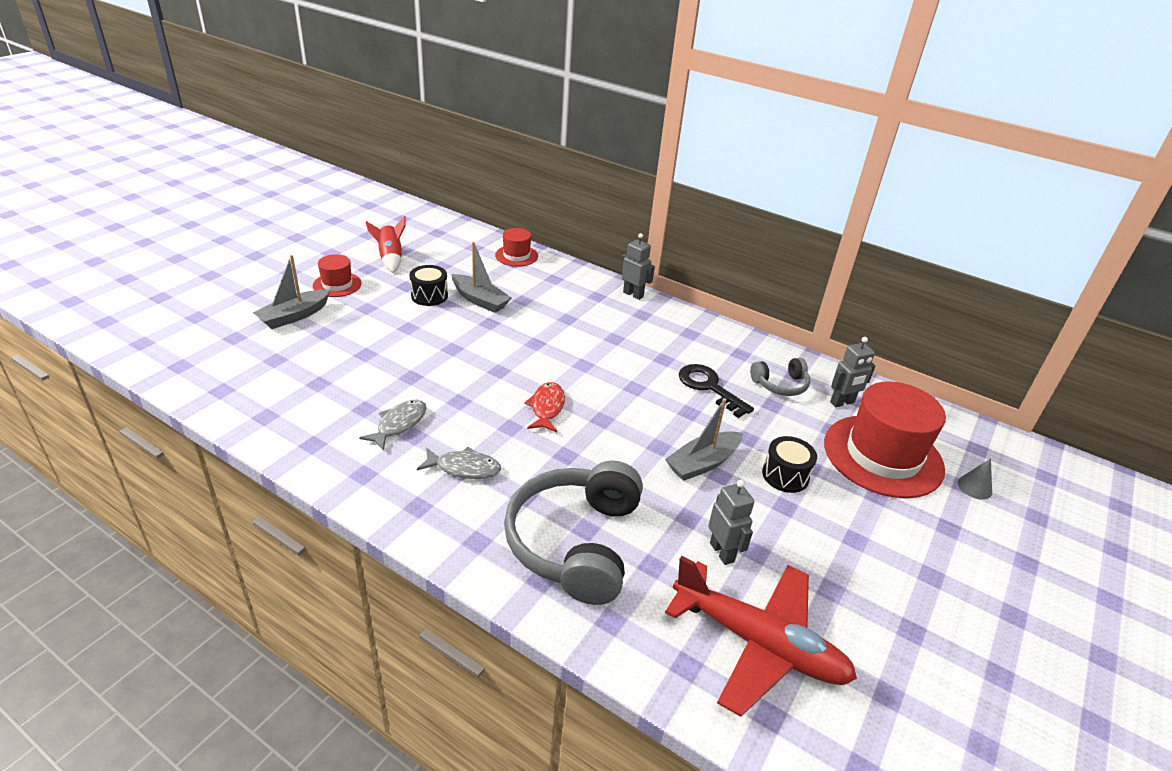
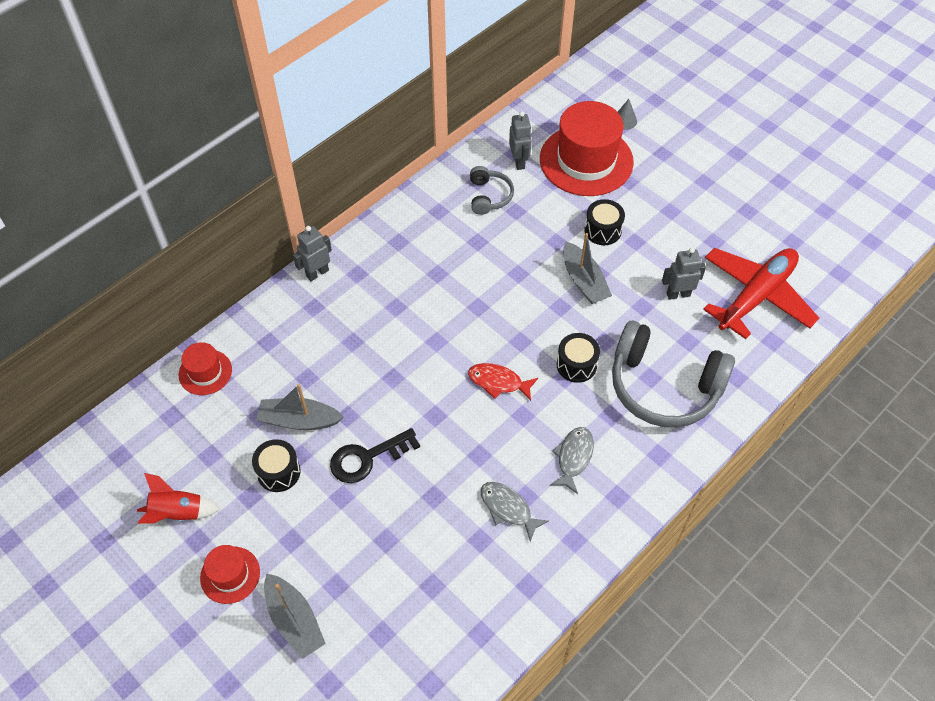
camera: 75 degrees left, 20 degrees up
(480, 300) = (299, 420): grey boat -> grey boat turned 135 degrees counterclockwise
(584, 463) = (576, 365): none -> black drum
(709, 387) = (485, 249): black key -> black key (367, 458)

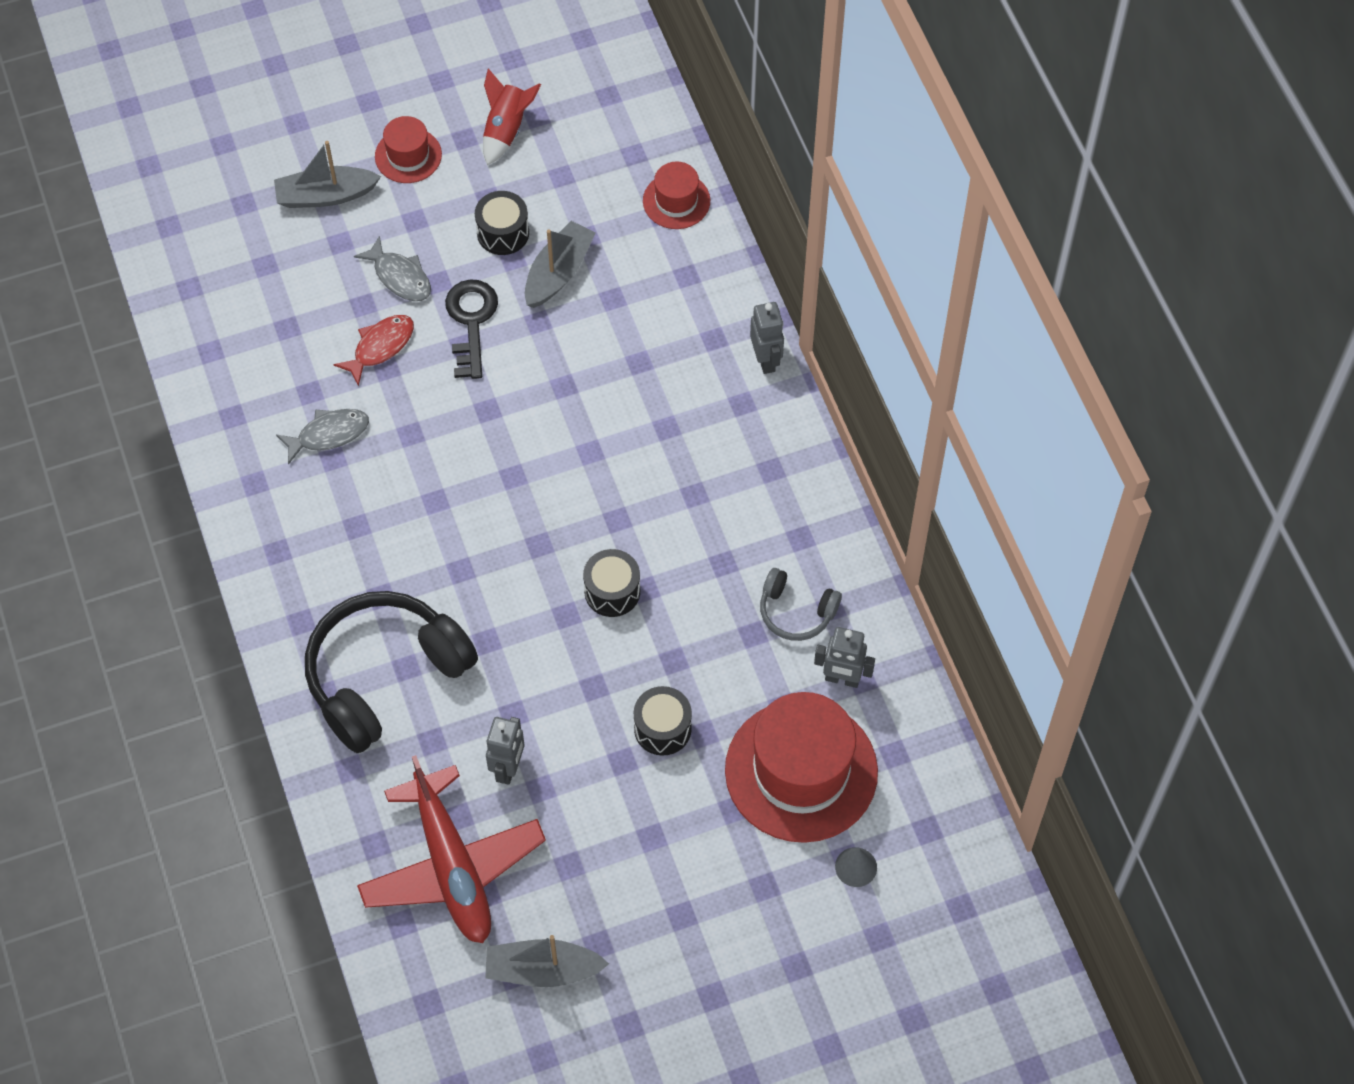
camera: 115 degrees right, 5 degrees up
(498, 382) = (494, 495): red fish -> red fish (380, 347)
(573, 457) = (350, 529): grey fish -> grey fish (400, 277)
(576, 365) = (470, 592): black drum -> black drum (612, 591)
(584, 281) = (591, 663): grey boat -> grey boat (542, 970)
(664, 386) = (385, 676): grey headphones -> black headphones

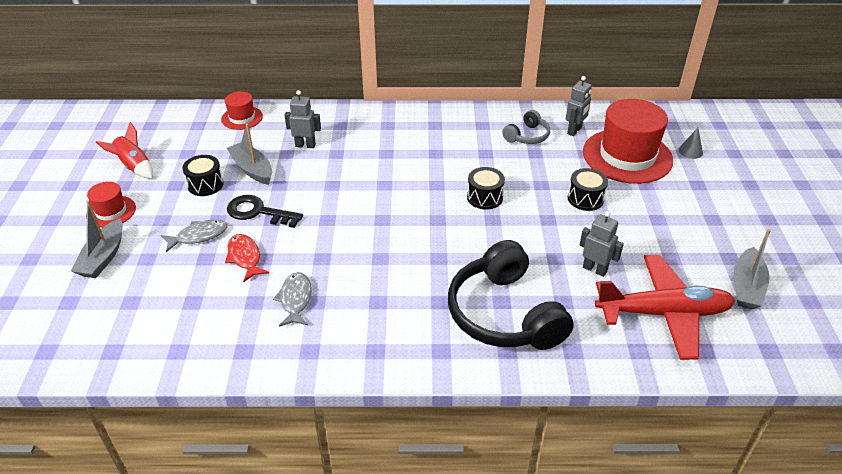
camera: 70 degrees left, 20 degrees down
(766, 360) = (366, 111): grey robot -> grey robot (305, 145)

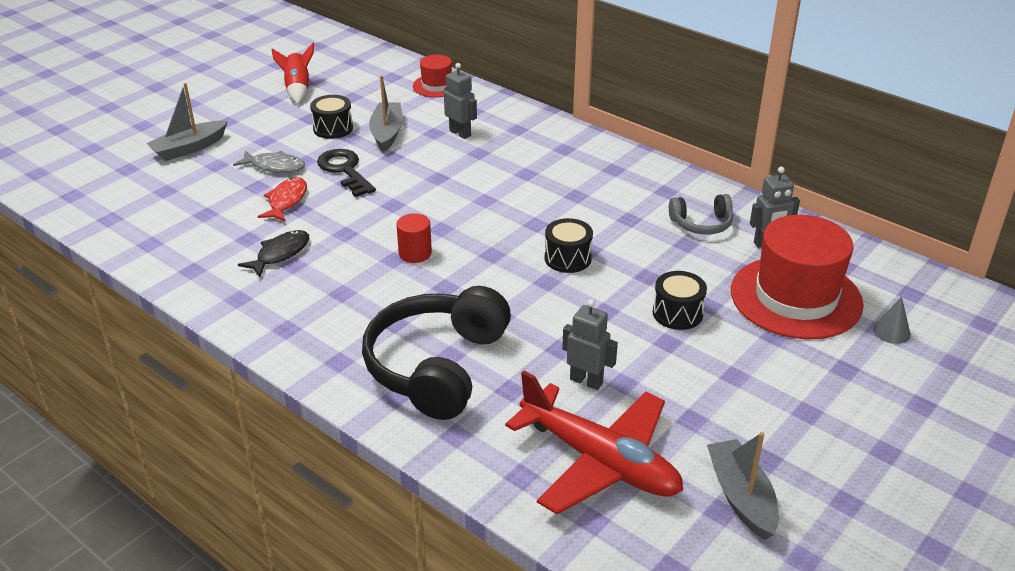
camera: 40 degrees right, 5 degrees down
(111, 211) = (237, 116): red hat -> none
(295, 299) = (280, 254): grey fish -> black fish
(389, 246) = (415, 253): none -> red cylinder
(595, 269) = (586, 381): grey robot -> grey robot turned 45 degrees counterclockwise
(746, 287) = (741, 497): grey boat -> grey boat turned 105 degrees clockwise

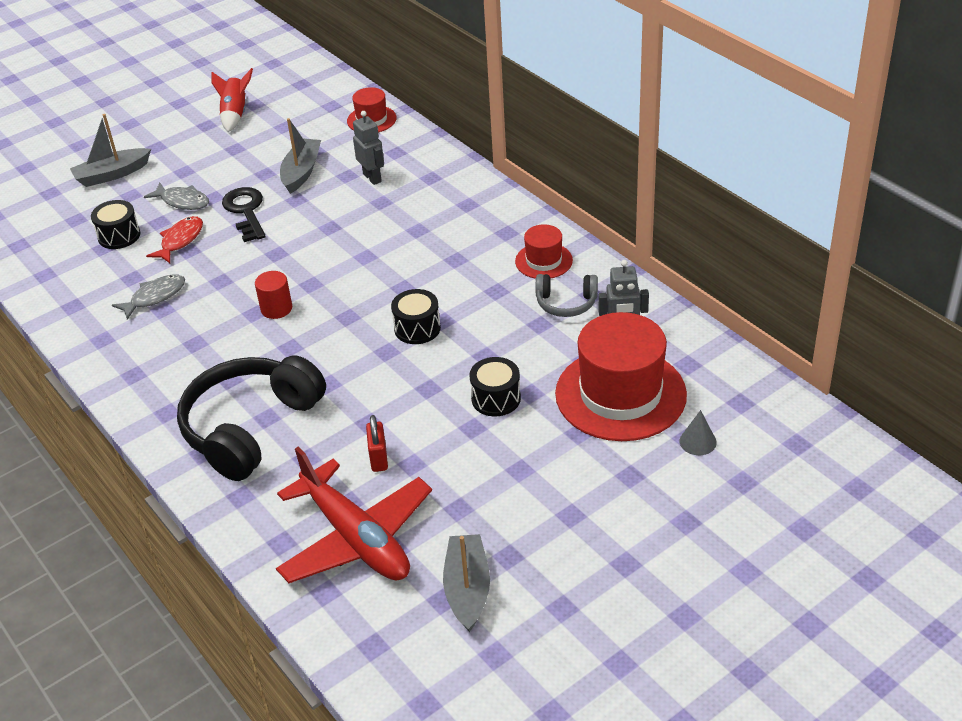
camera: 15 degrees right, 5 degrees up
(280, 254) = (155, 297): black fish -> grey fish
(333, 128) = (252, 162): black drum -> black drum (119, 236)
(586, 381) = (378, 458): grey robot -> red padlock
(661, 190) = (543, 261): none -> red hat

